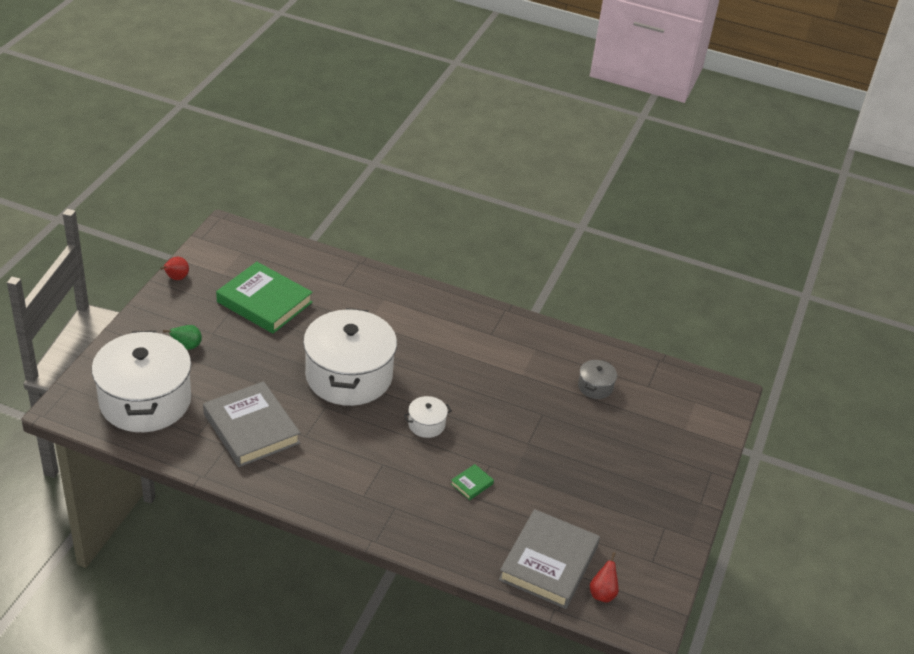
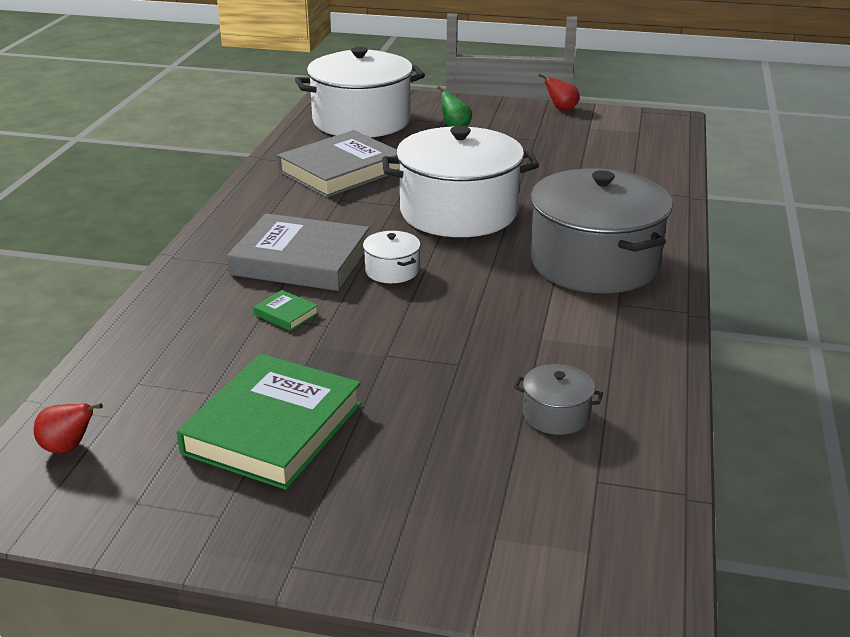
camera: 85 degrees right, 10 degrees down
(264, 302) = (559, 153): green book -> green book (273, 428)
(440, 330) = (594, 263): none -> grey pot
(548, 563) = (134, 390): grey book -> grey book (301, 260)

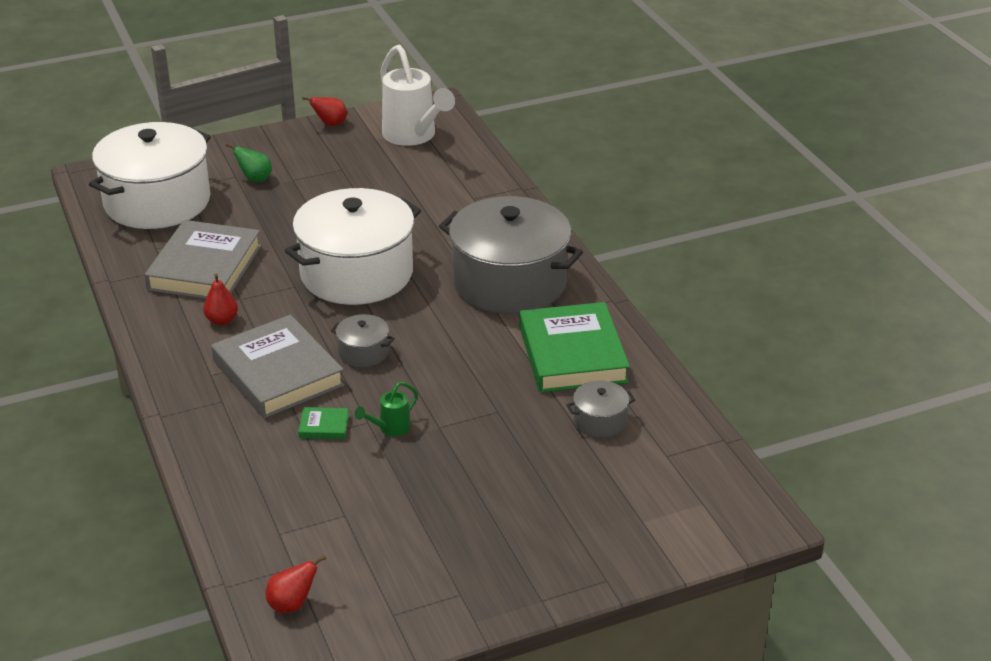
camera: 35 degrees left, 5 degrees up
(273, 428) = (423, 519): green book -> green book (572, 354)
(301, 260) = (278, 373): grey book -> grey book turned 75 degrees clockwise
(307, 209) = (222, 320): none -> red pear
(340, 338) = (390, 428): none -> green watering can
(392, 270) = (363, 352): white pot -> grey pot
(626, 134) = (413, 136): none -> white watering can

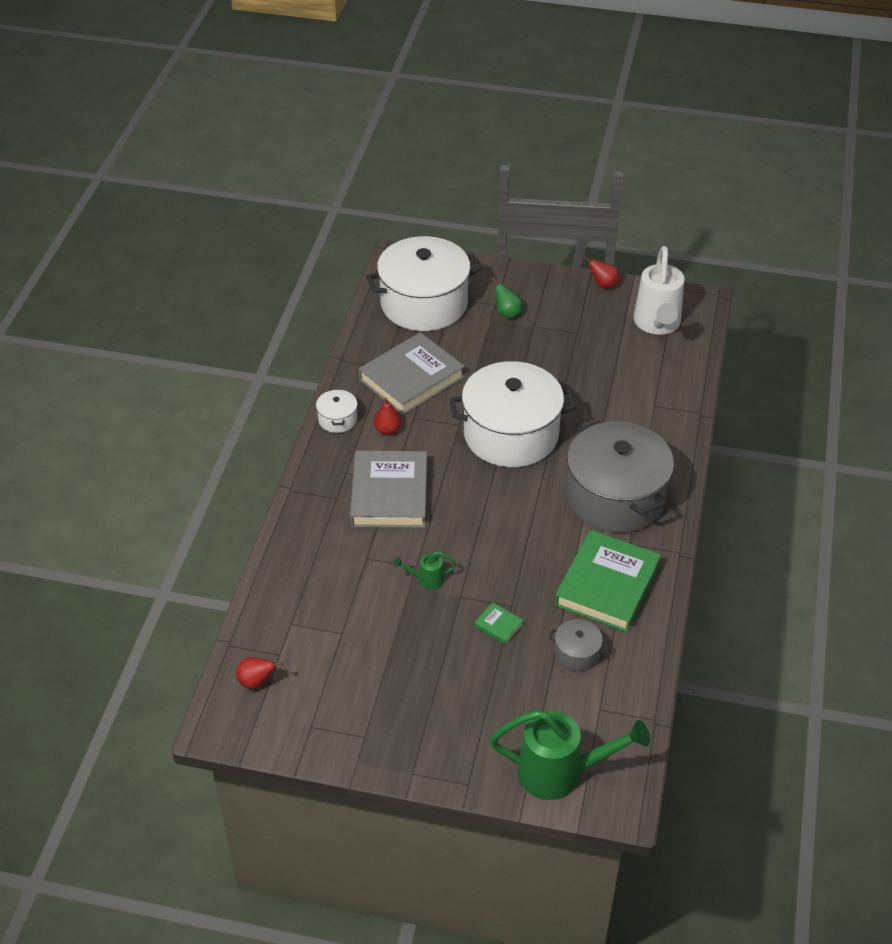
camera: 35 degrees right, 10 degrees up
(156, 333) = (337, 419): none -> white pot
(324, 426) = (384, 554): green book -> green book (498, 625)
(363, 352) = (460, 506): grey pot -> none
(685, 525) = (561, 773): none -> green watering can

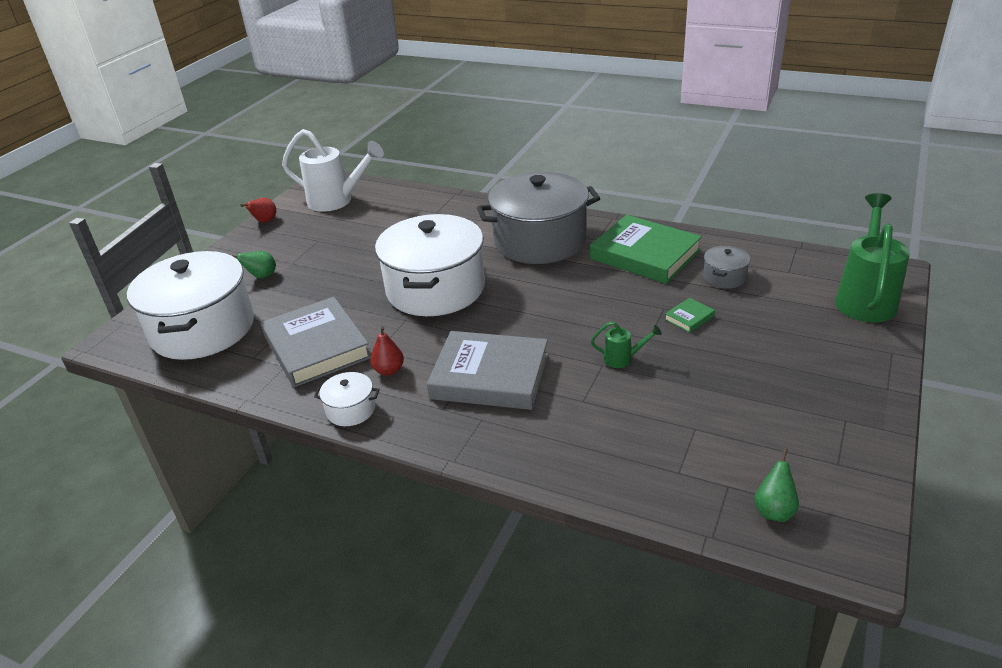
camera: 75 degrees left, 10 degrees down
(256, 682) = (774, 511): red pear -> green pear
(426, 580) = (623, 359): green watering can -> green watering can turned 90 degrees counterclockwise

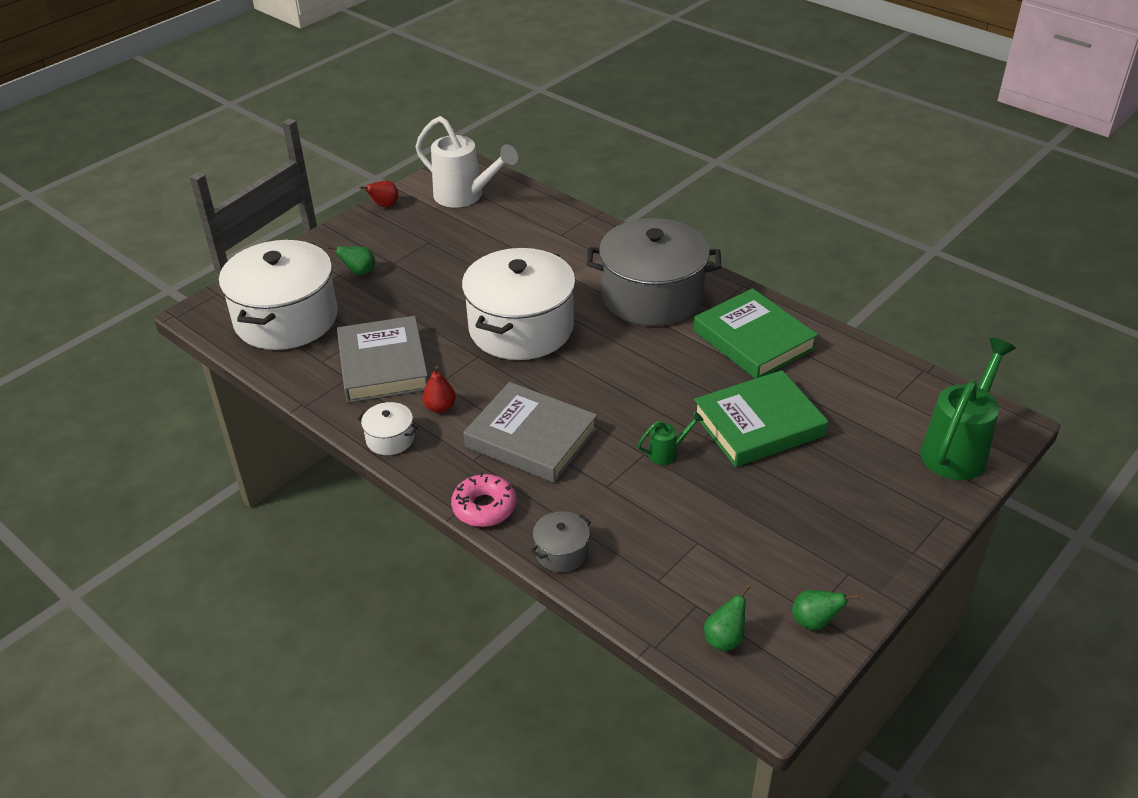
camera: 15 degrees right, 5 degrees up
(474, 449) = (484, 507): none -> pink donut
(623, 359) = (667, 453): green watering can -> green watering can turned 45 degrees counterclockwise
(689, 318) = (758, 424): green book -> green book, size x2.49
(724, 277) = (822, 387): grey pot -> grey pot (561, 552)
(844, 471) = (814, 622): none -> green pear

